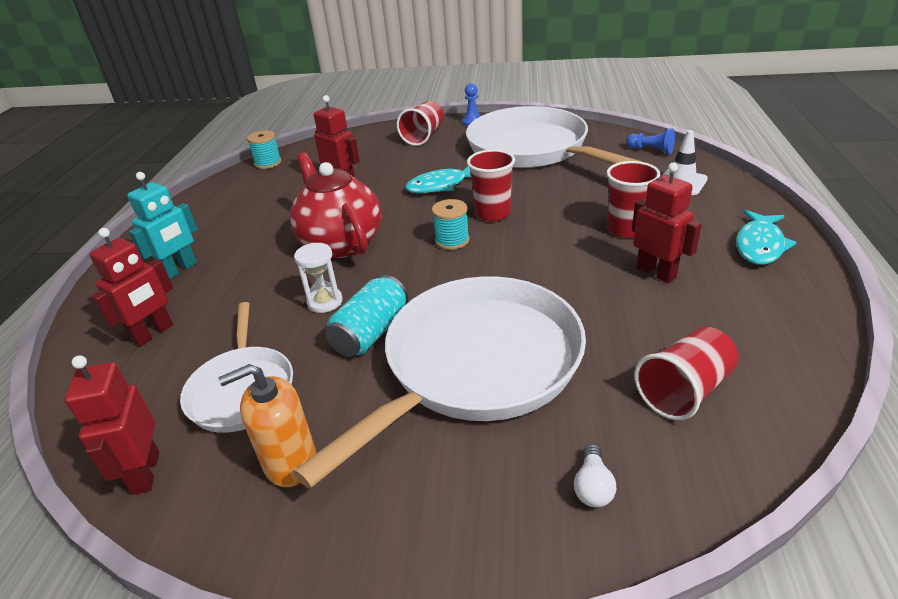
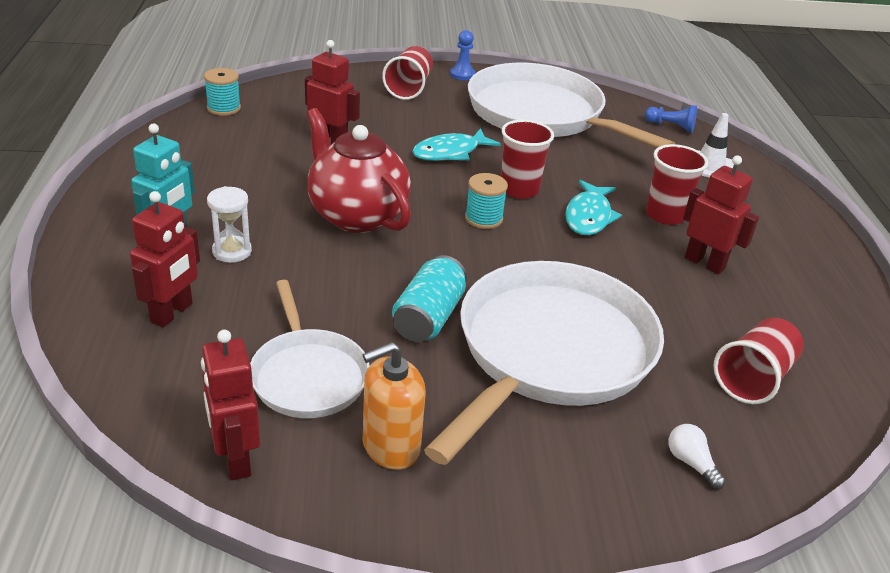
camera: 15 degrees left, 0 degrees up
(325, 302) = (363, 282): white hourglass -> white hourglass (232, 251)
(593, 486) = (691, 463): white light bulb -> white light bulb turned 150 degrees clockwise
(760, 245) = (797, 239): turquoise fish -> turquoise fish (589, 216)

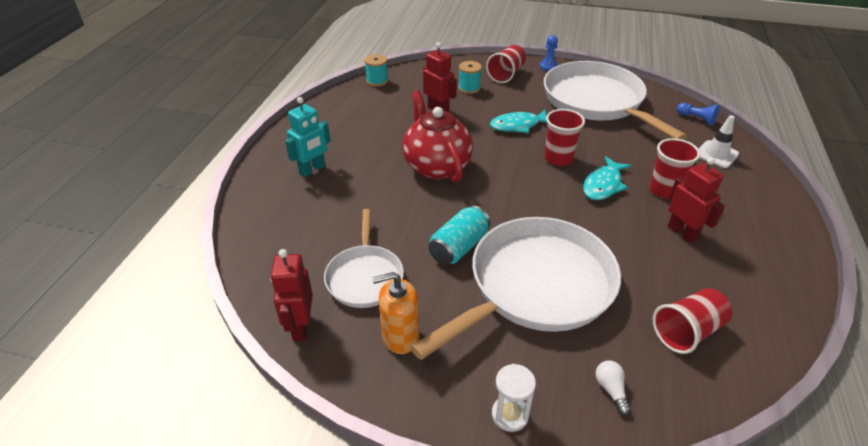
camera: 20 degrees right, 5 degrees up
(172, 313) = (297, 221): red robot -> none
(232, 251) = (347, 183): white hourglass -> white hourglass (510, 415)
(483, 218) = (524, 178): turquoise spool -> turquoise spool (469, 88)

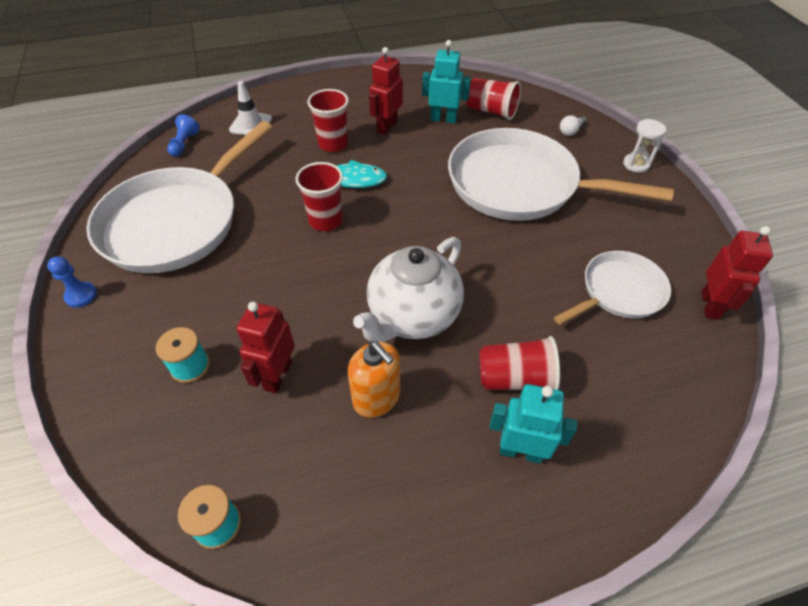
camera: 120 degrees left, 10 degrees up
(300, 327) = (710, 305): red robot -> red robot turned 45 degrees counterclockwise
(400, 336) = (645, 238): orange soap dispenser -> orange soap dispenser (376, 398)
(436, 166) = (412, 316): red teapot -> white teapot
(459, 247) = (521, 244): turquoise can -> none
(506, 74) = (125, 337): red cup -> red cup (515, 378)
(518, 126) = (274, 274): turquoise fish -> none
(682, 281) = (443, 119): none -> turquoise robot

